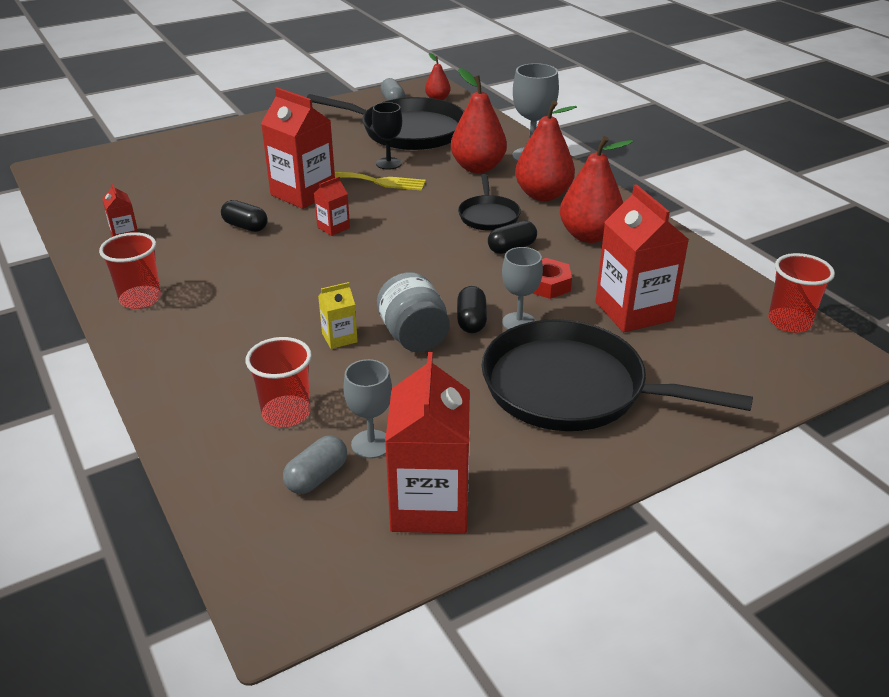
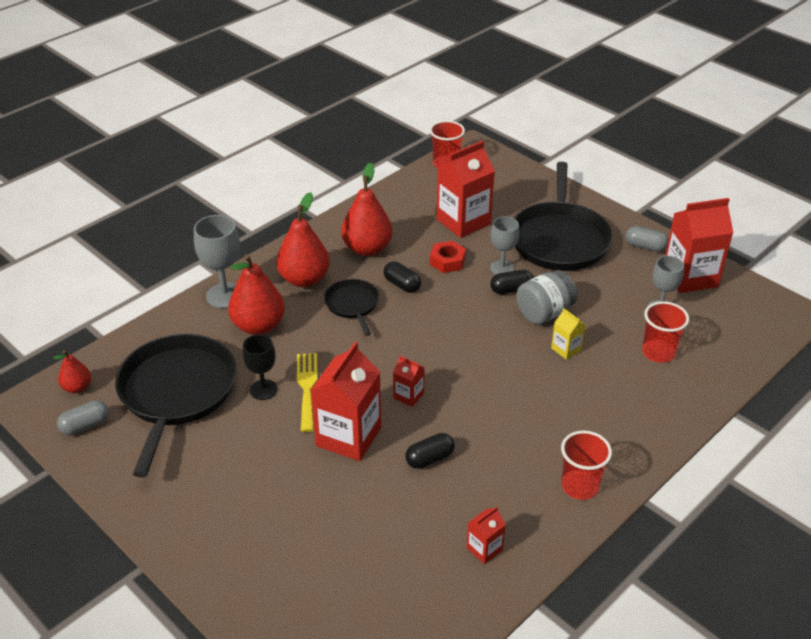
camera: 105 degrees left, 5 degrees up
(245, 226) = (430, 459): black capsule -> black capsule turned 45 degrees clockwise
(317, 477) = (700, 324): grey capsule -> grey capsule (645, 246)
(488, 215) = (352, 305): black pan -> black pan turned 90 degrees counterclockwise

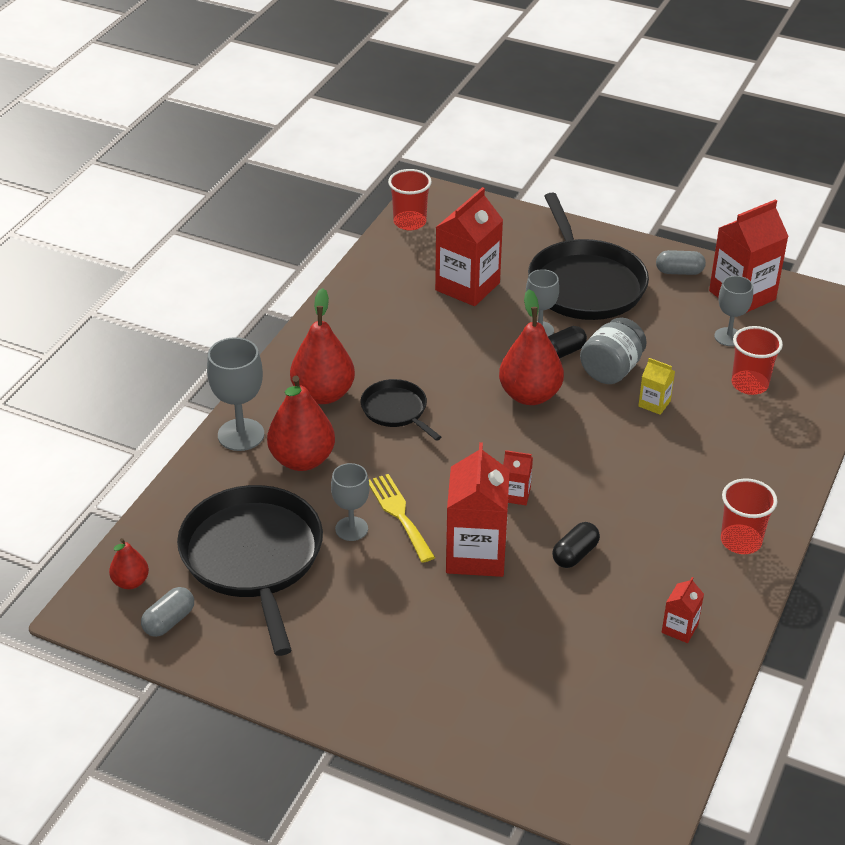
camera: 20 degrees left, 0 degrees up
(263, 389) = (351, 529): black goblet -> grey goblet
(367, 248) = (375, 342): red pear -> red pear (530, 395)
(402, 285) = (439, 375): black capsule -> none
(447, 261) = (475, 336): red nut -> none

